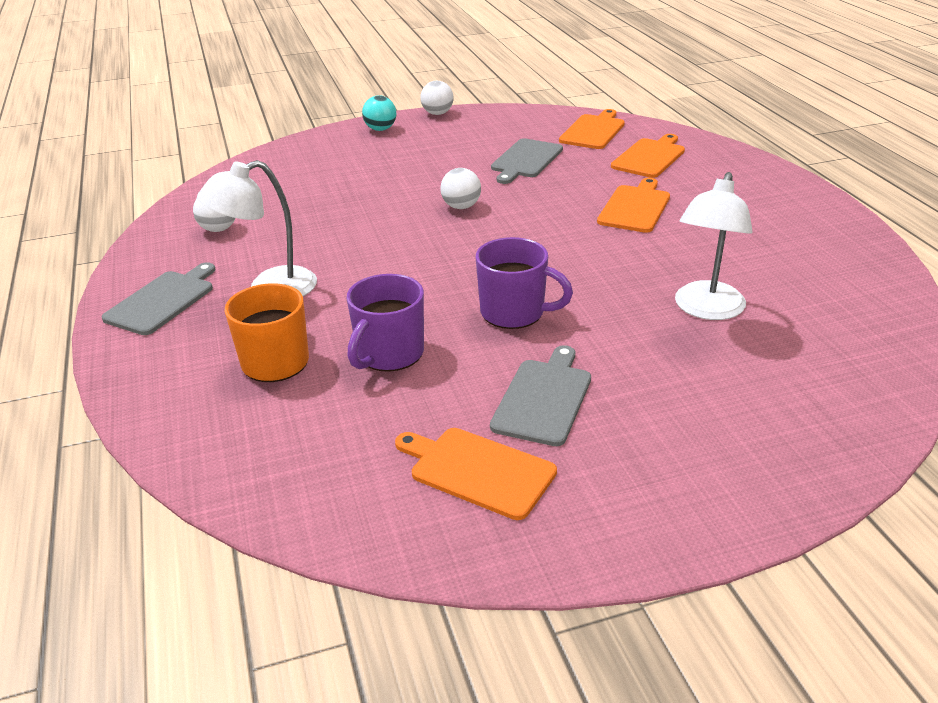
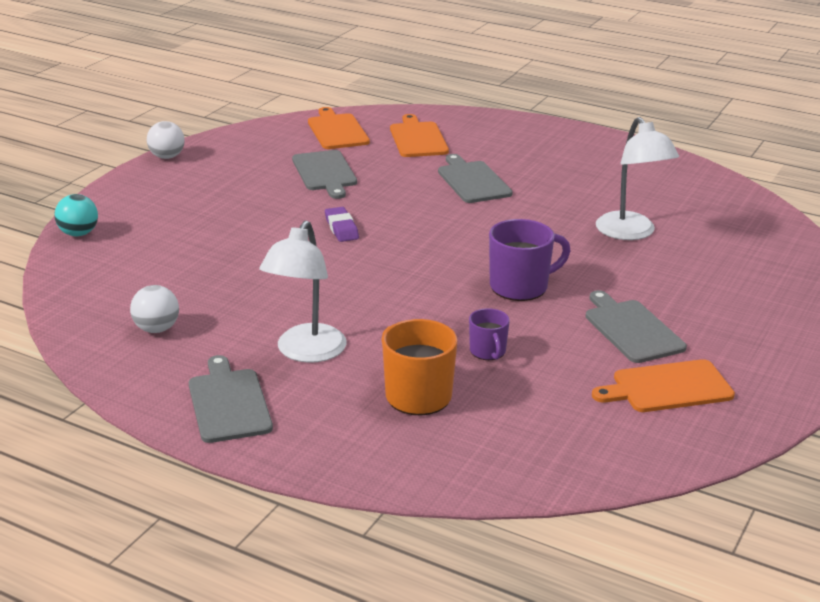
camera: 45 degrees left, 5 degrees down
(380, 129) = (138, 188): turquoise ball -> turquoise ball (78, 233)
(389, 354) = (488, 352): purple mug -> purple mug, size x0.58
(461, 207) = (341, 228): white ball -> purple eraser
(635, 207) = (472, 181): orange cutting board -> grey cutting board

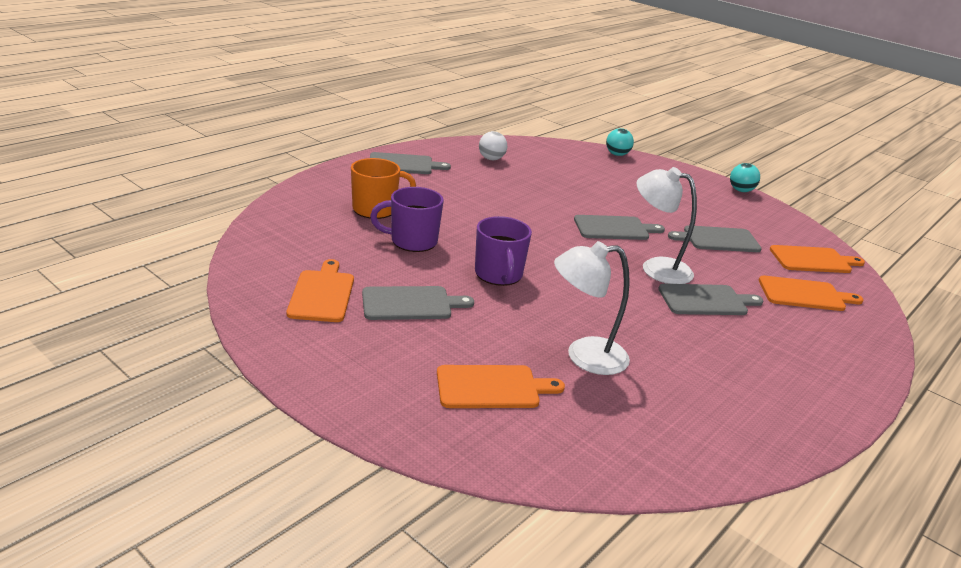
camera: 100 degrees right, 0 degrees up
(167, 157) = (741, 190): white ball -> turquoise ball
(306, 352) = (444, 189): white lamp -> white lamp (656, 268)
(341, 228) = (614, 228): purple eraser -> grey cutting board
(488, 352) = (412, 241): purple mug -> purple mug, size x1.73
(723, 270) = (492, 387): none -> orange cutting board

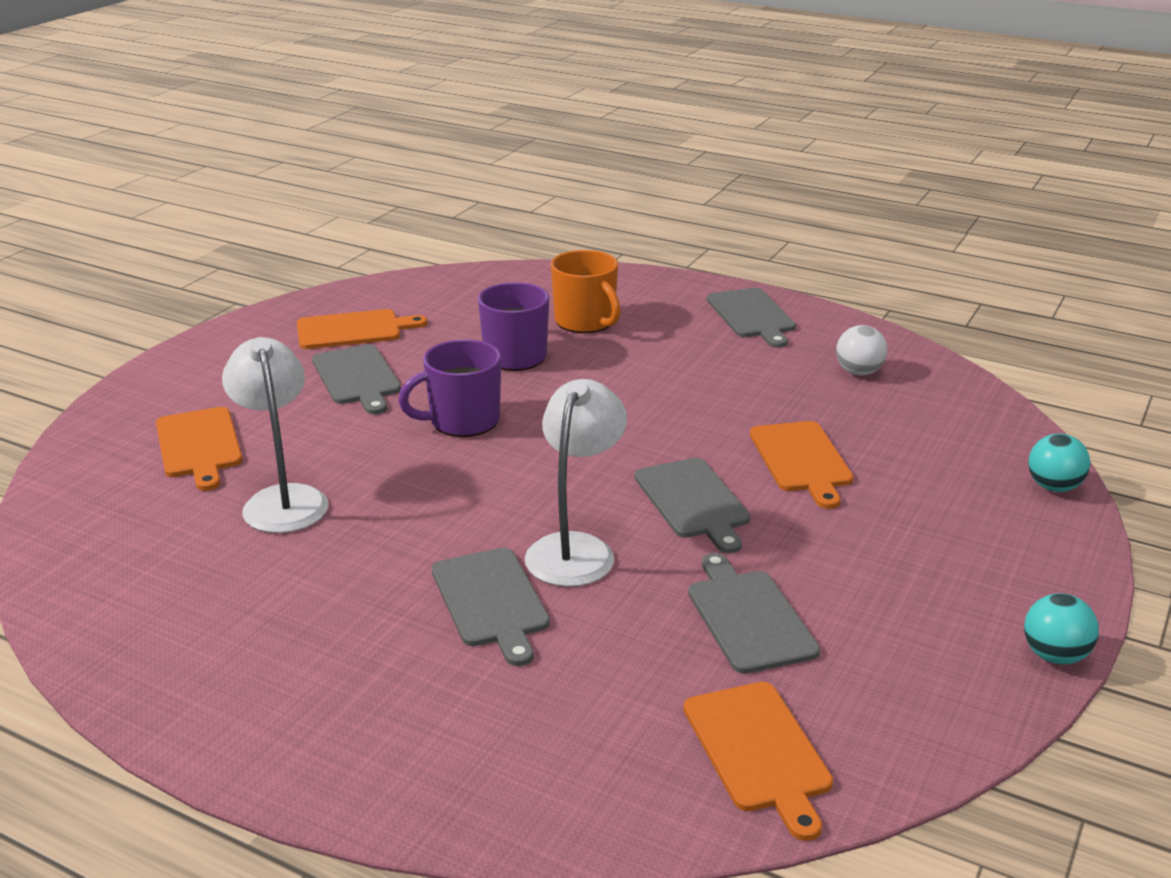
camera: 80 degrees right, 0 degrees up
(804, 294) = (585, 725): orange cutting board -> orange cutting board (802, 460)

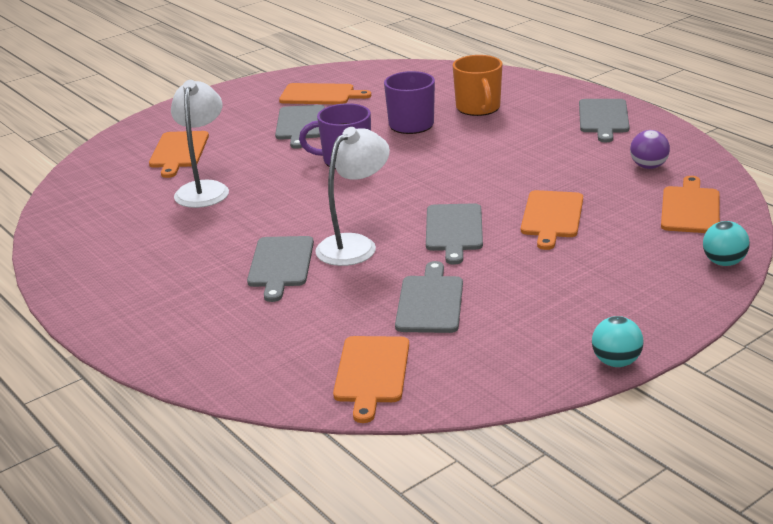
camera: 25 degrees right, 0 degrees up
(858, 372) = (648, 166): white ball -> purple ball
(953, 421) = (690, 208): none -> orange cutting board

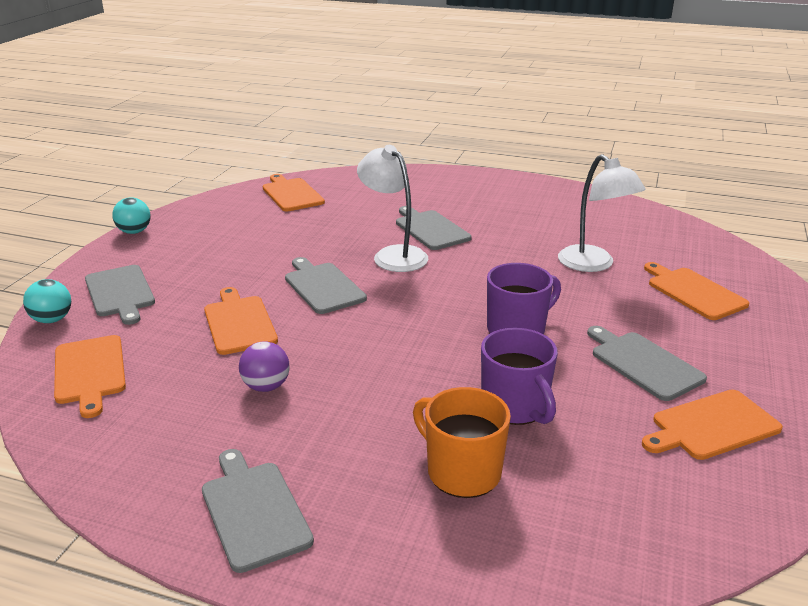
camera: 145 degrees right, 0 degrees up
(355, 245) = (393, 255): white lamp -> white lamp turned 135 degrees clockwise
(430, 302) = (291, 233): grey cutting board -> grey cutting board (120, 293)
(648, 166) = (153, 423): purple ball -> purple ball (266, 386)

